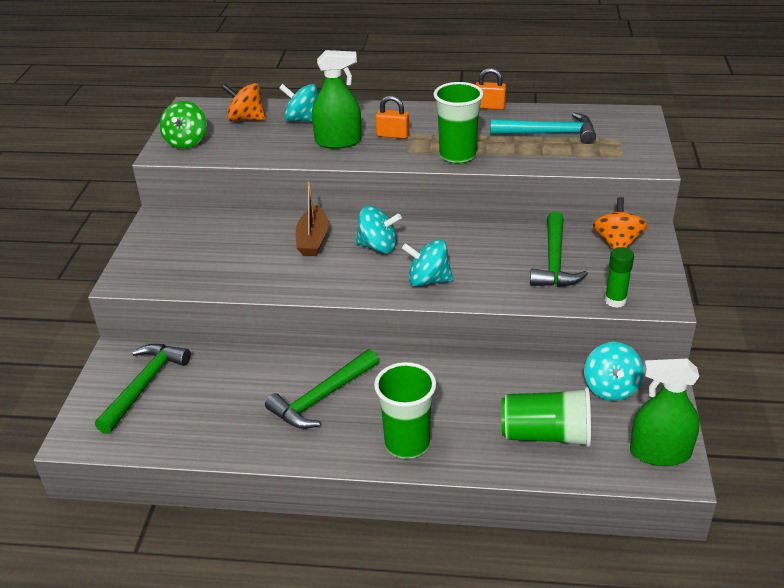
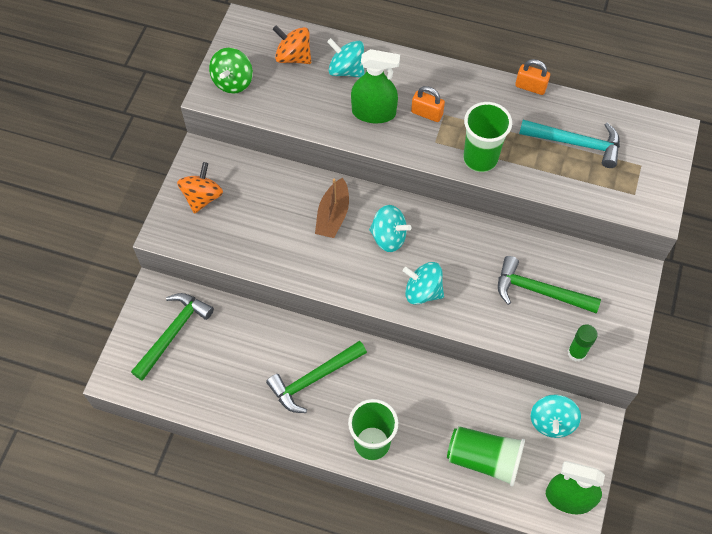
camera: 10 degrees right, 25 degrees up
(554, 261) = (539, 291): green hammer -> green hammer turned 90 degrees clockwise
(617, 243) = (602, 280): orange spinning top -> orange spinning top (202, 197)

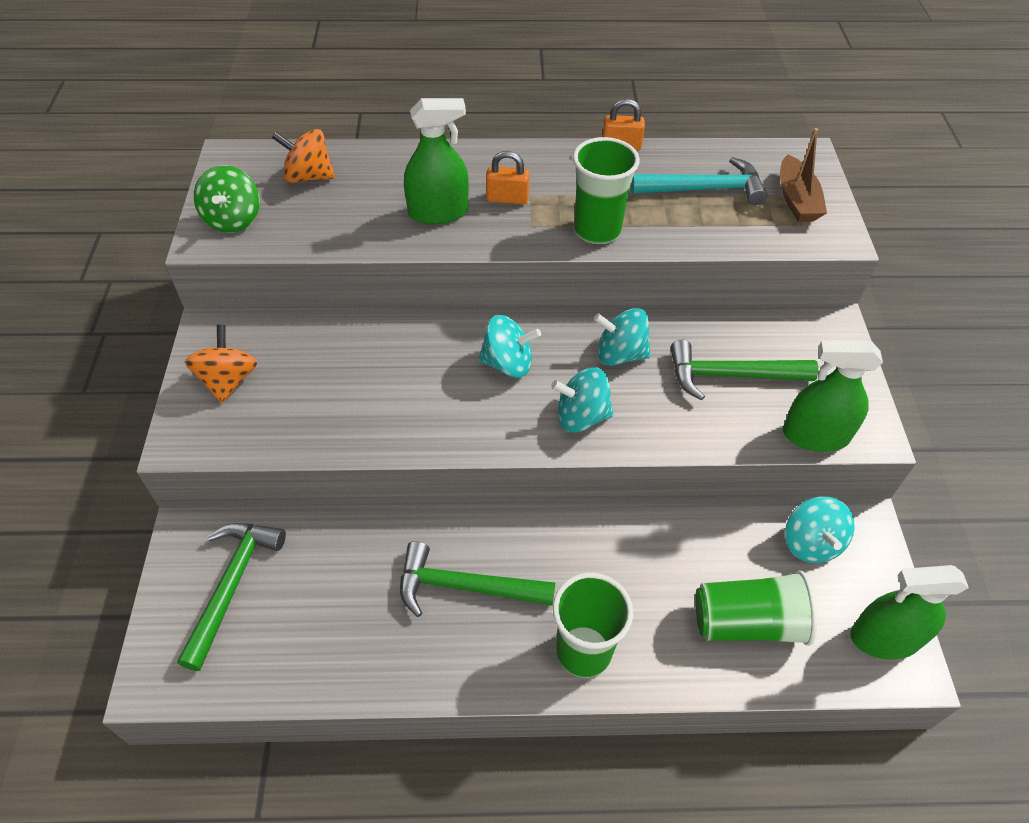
camera: 20 degrees left, 10 degrees down
(314, 379) = (465, 587): green hammer -> green hammer turned 60 degrees clockwise
(333, 215) = (422, 356): brown boat -> brown boat (796, 199)
(346, 70) = (384, 176): turquoise spinning top -> turquoise spinning top (620, 354)
(576, 353) = (815, 435): green glue stick -> green spray bottle

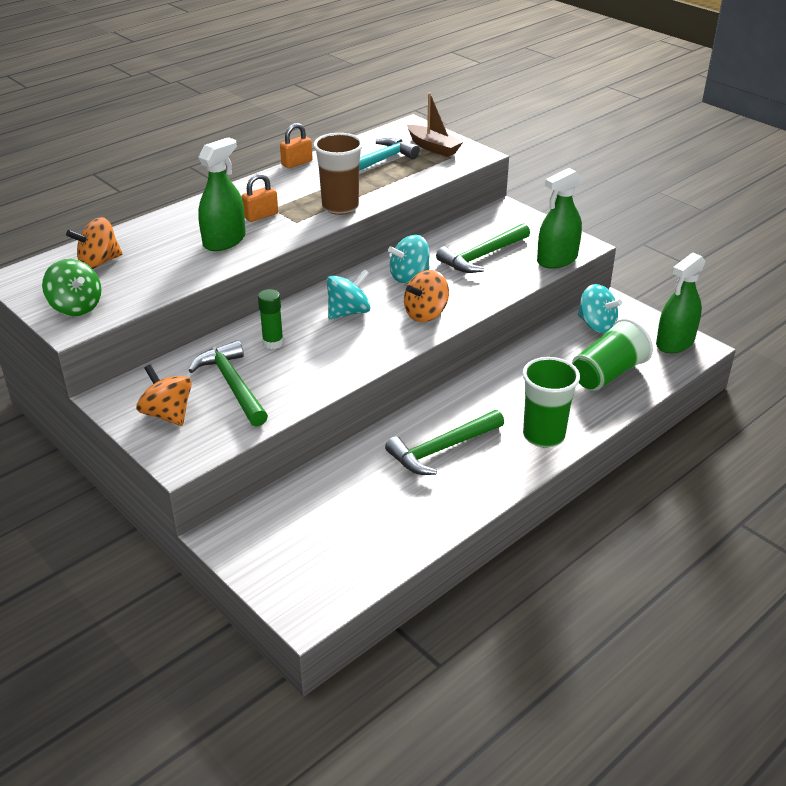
camera: 40 degrees left, 15 degrees down
(232, 585) = (292, 538): green hammer -> green hammer (232, 385)
(400, 356) = (273, 343): none -> green glue stick
(581, 416) = (426, 314): turquoise spinning top -> orange spinning top
(597, 230) = (340, 207): green cup -> brown cup

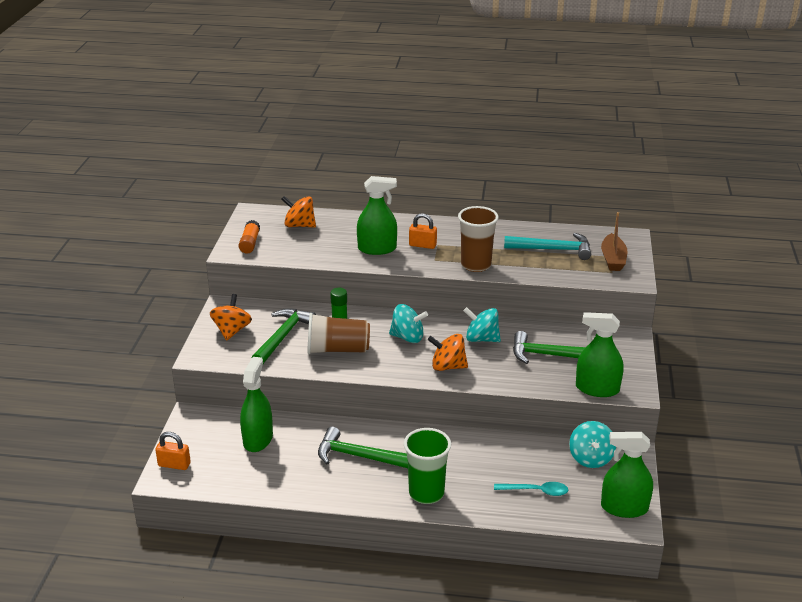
camera: 50 degrees right, 5 degrees down
(76, 307) = (250, 243): green spinning top -> orange glue stick
(297, 163) = (505, 224): orange padlock -> orange padlock (174, 465)
(307, 361) = (337, 349): none -> brown cup
(329, 505) = (258, 439): none -> green spray bottle
(607, 374) = (536, 491): green cup -> turquoise spoon

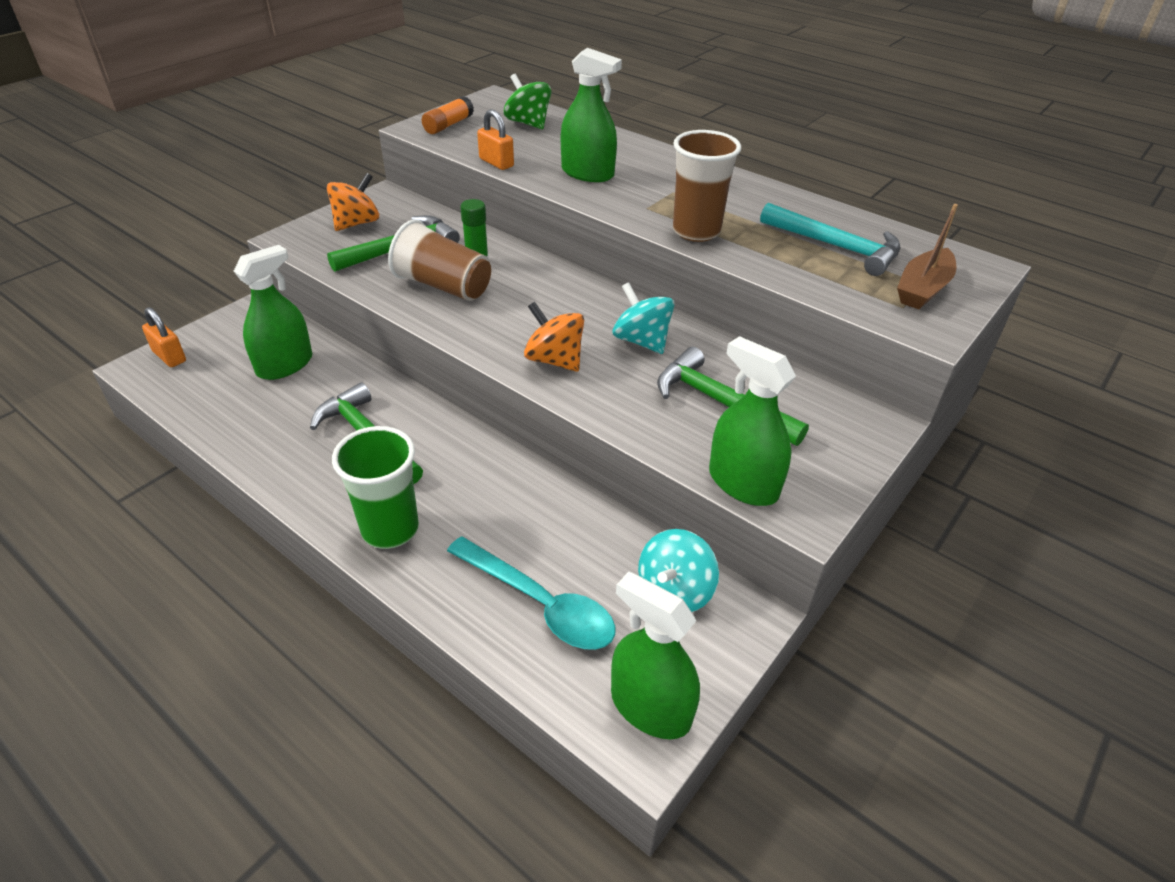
camera: 30 degrees right, 10 degrees up
(299, 225) = (528, 123): orange spinning top -> green spinning top
(407, 337) = (545, 303): turquoise spinning top -> none
(422, 245) = (651, 186): orange padlock -> orange padlock (496, 163)
(536, 491) = (540, 604): turquoise spoon -> turquoise spoon, size x1.60

